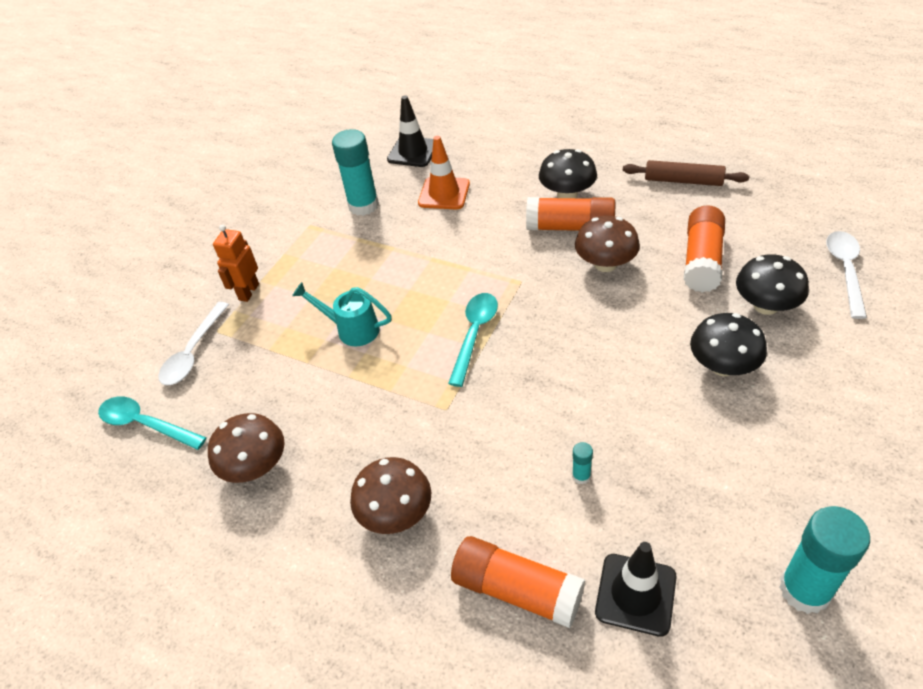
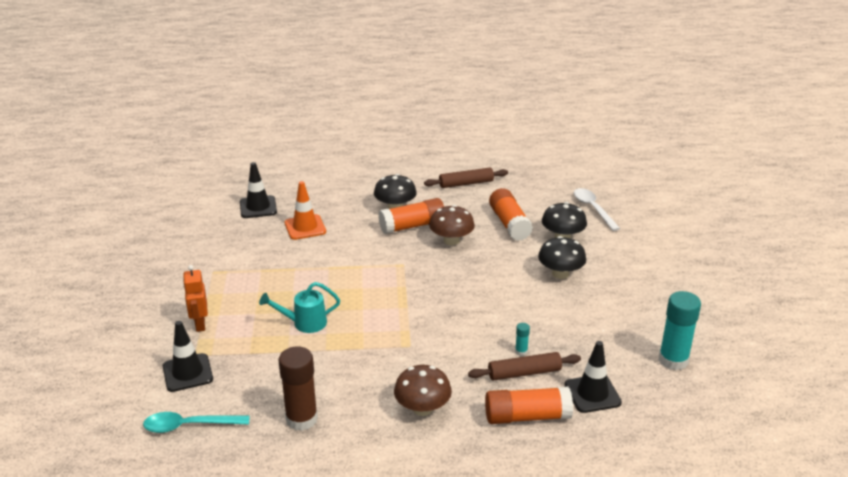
camera: 35 degrees left, 15 degrees down
(193, 352) = (187, 373): white spoon -> black traffic cone
(255, 466) = (301, 419): brown mushroom -> brown glue stick
(363, 205) = (247, 249): turquoise glue stick -> none
(474, 334) = (396, 301): turquoise spoon -> none
(561, 514) = (524, 373): none -> brown rolling pin

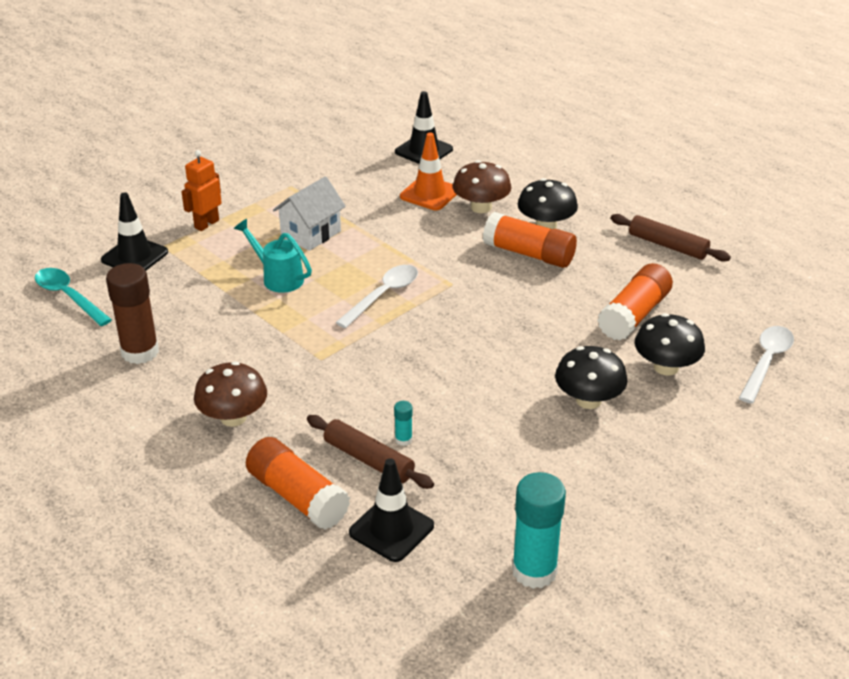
camera: 50 degrees right, 5 degrees up
(277, 288) = (311, 234): none -> white house
(380, 293) = (383, 295): none -> white spoon
(451, 240) = (540, 292): brown mushroom -> brown mushroom (481, 207)

